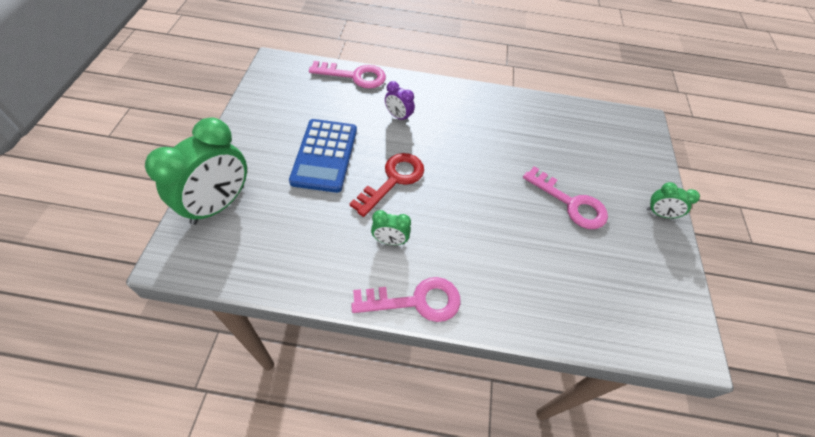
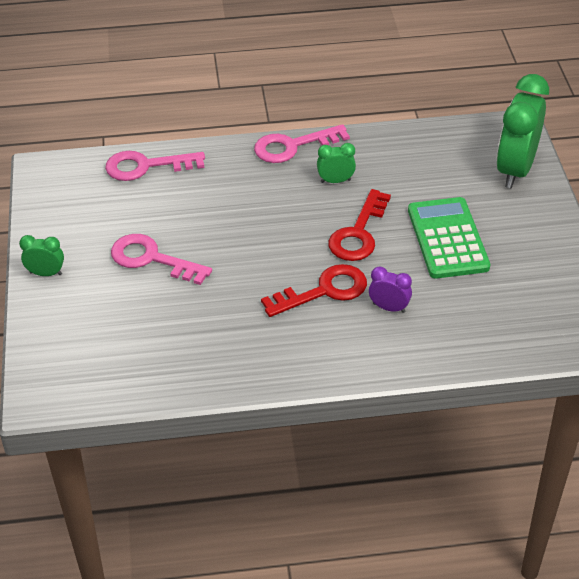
camera: 170 degrees right, 10 degrees down
(325, 155) = (447, 238): blue calculator -> green calculator
(355, 76) = (479, 351): pink key -> pink key (146, 166)
(439, 140) = (324, 291): none -> red key

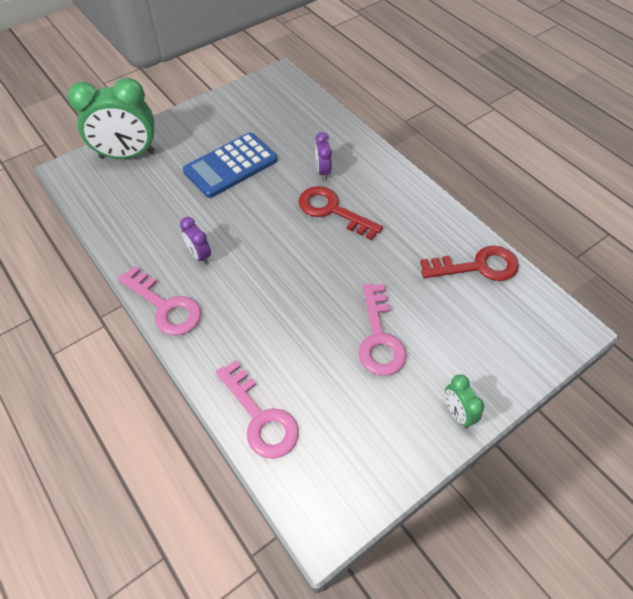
camera: 120 degrees left, 10 degrees up
(335, 181) = (199, 255): green clock -> purple clock
(358, 233) = (256, 215): red key -> red key (478, 266)
(447, 238) = (231, 166): green calculator -> blue calculator

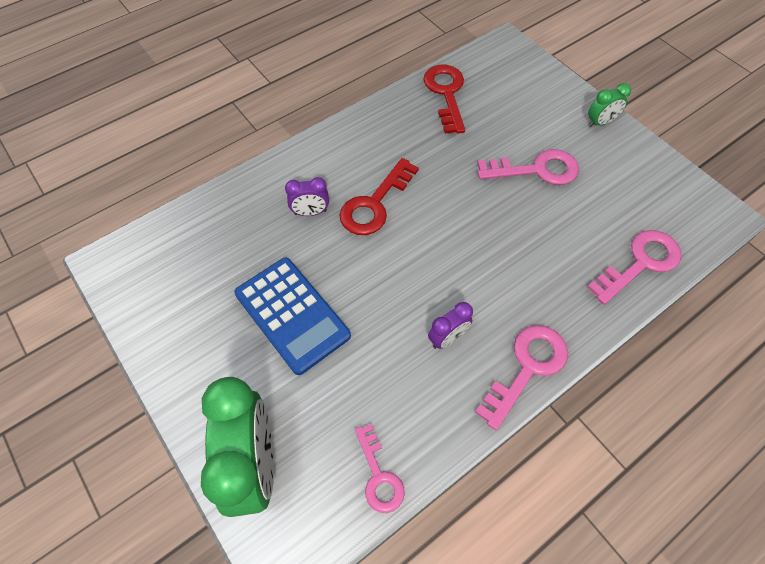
camera: 90 degrees left, 5 degrees up
(104, 214) = (379, 476): none -> pink key

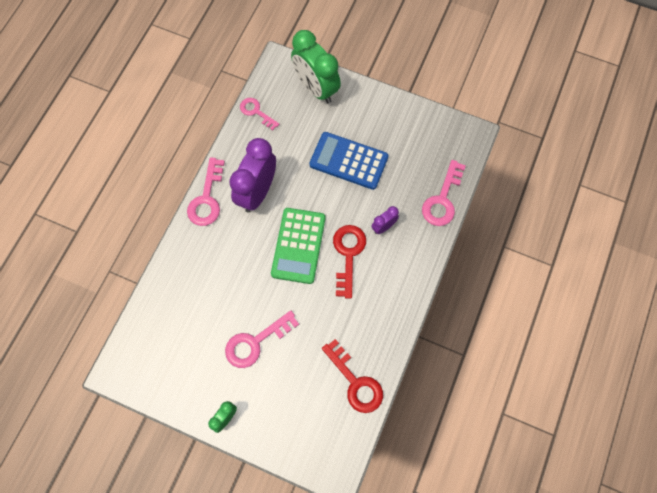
camera: 150 degrees right, 10 degrees up
(429, 242) = (298, 246): none -> green calculator
(447, 338) = (257, 192): purple clock -> purple clock, size x2.14
(640, 263) = (162, 301): pink key -> pink key (442, 199)

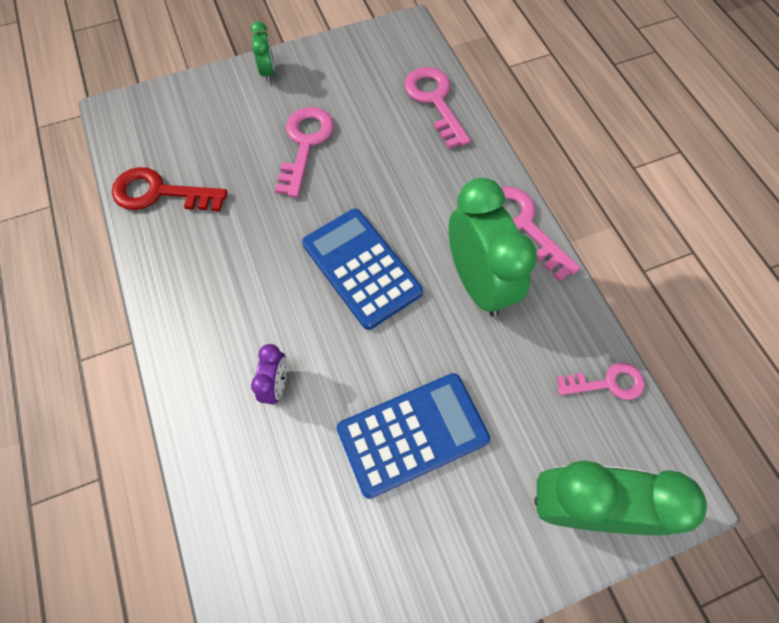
camera: 135 degrees right, 5 degrees down
(257, 192) = (478, 283): purple clock -> green clock
(298, 246) = (361, 268): green calculator -> blue calculator
(348, 254) = (291, 310): red key -> none
(442, 199) = (223, 505): pink key -> pink key (434, 101)

